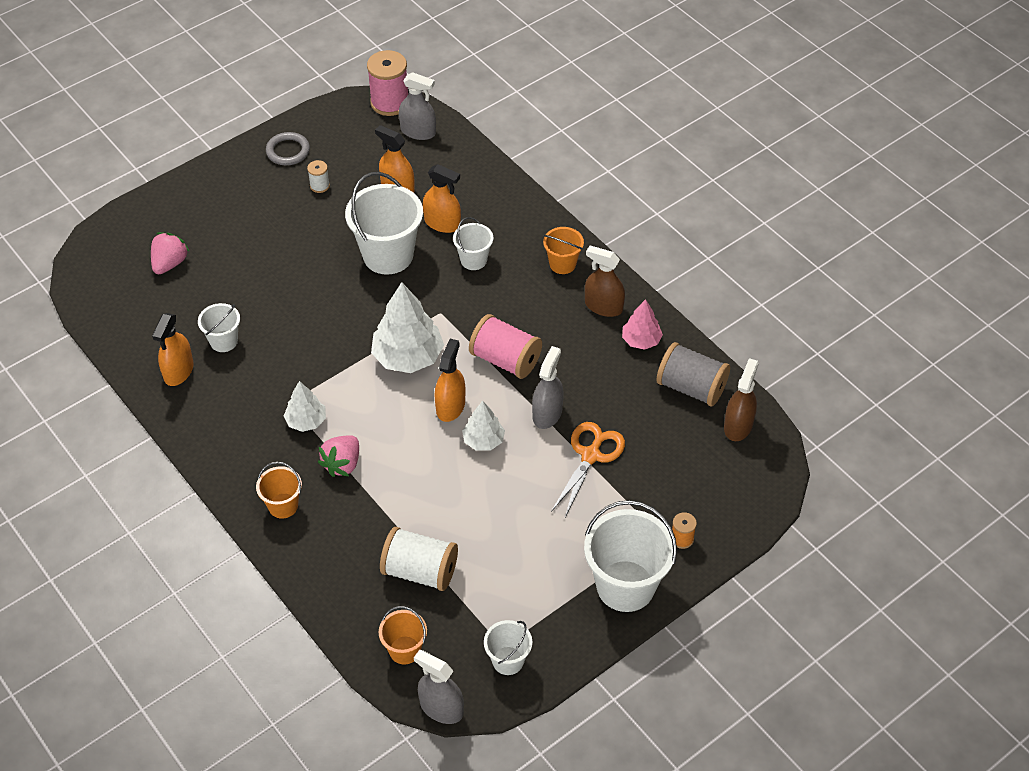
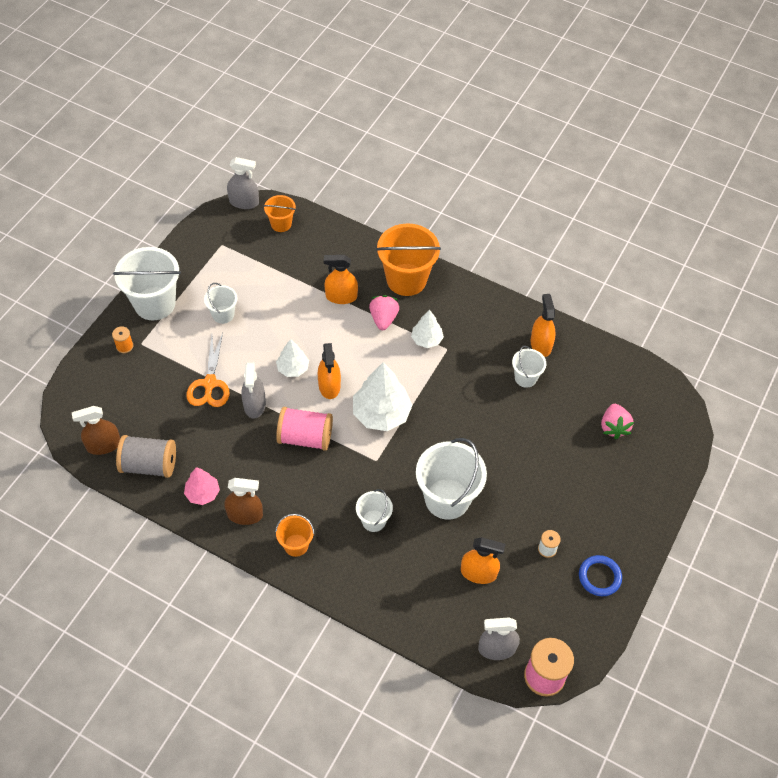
camera: 155 degrees right, 5 degrees up
(283, 505) = (406, 279): orange bucket -> orange bucket, size x1.90
(288, 151) = (599, 577): grey ring -> blue ring
(420, 571) = (294, 269): white spool -> none
(442, 223) = (419, 549): orange spray bottle -> orange spray bottle (341, 296)
(508, 660) = (215, 238): white bucket -> white bucket (223, 314)
(738, 426) = (103, 445): brown spray bottle -> brown spray bottle turned 75 degrees clockwise

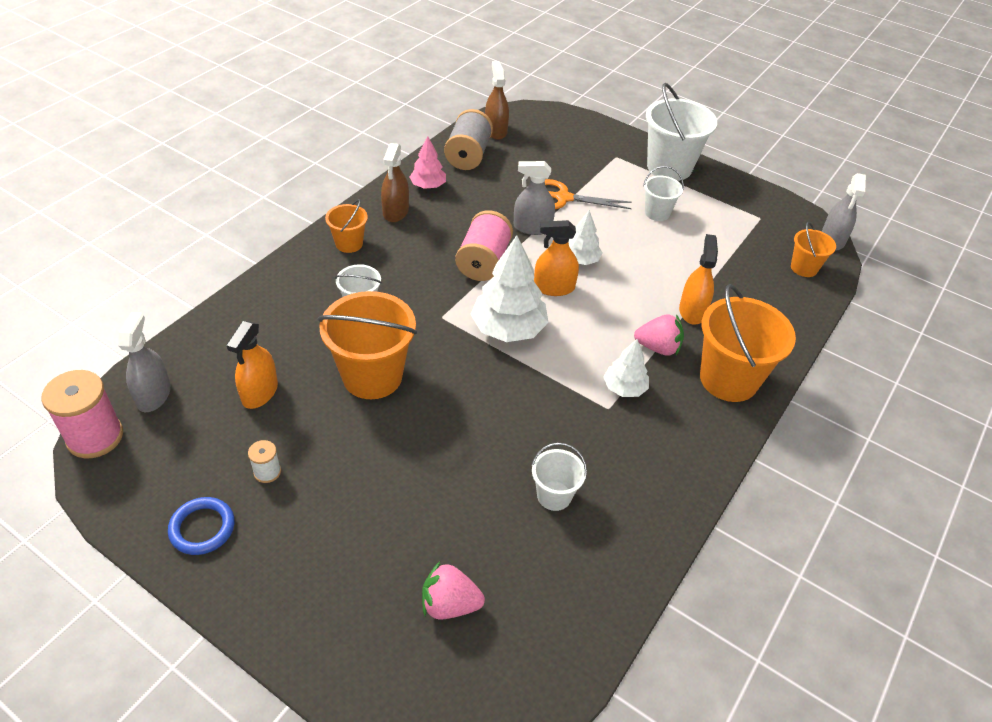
camera: 95 degrees right, 10 degrees down
(124, 346) = (612, 146): orange spool -> none
(447, 499) = (372, 376): white bucket -> orange bucket
(541, 344) = (617, 528): orange spray bottle -> none

